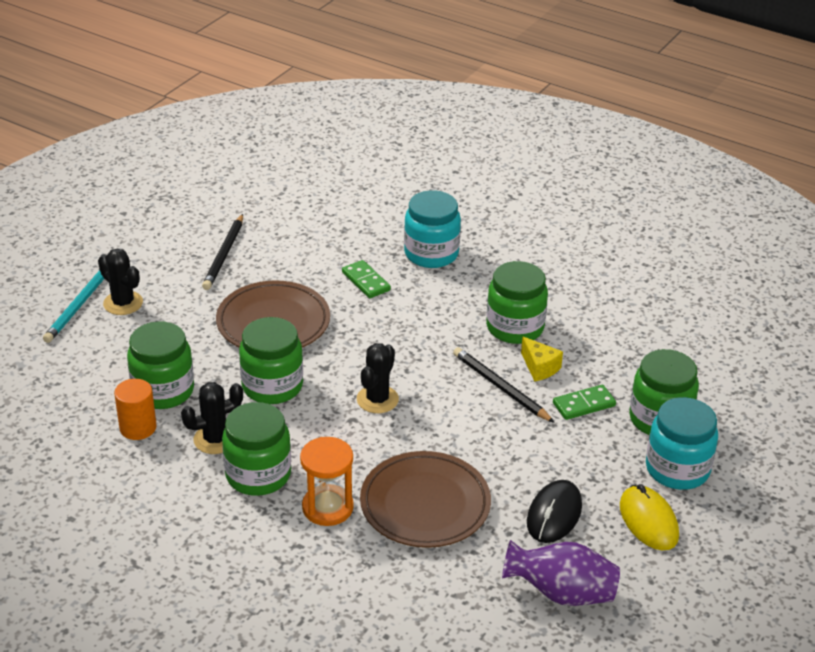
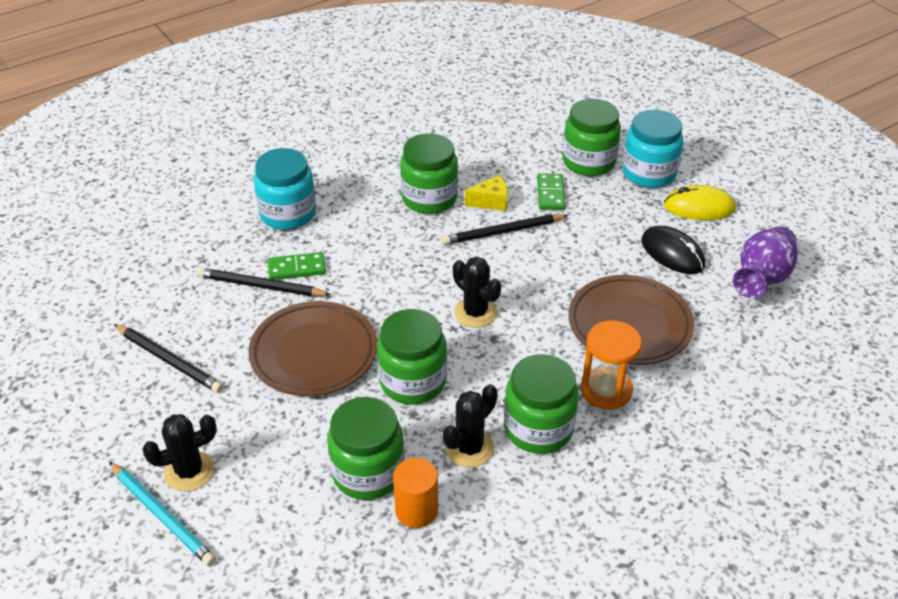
camera: 65 degrees left, 5 degrees up
(215, 439) = (469, 448): black cactus -> black cactus turned 45 degrees clockwise
(332, 270) = (261, 286): none -> black pencil

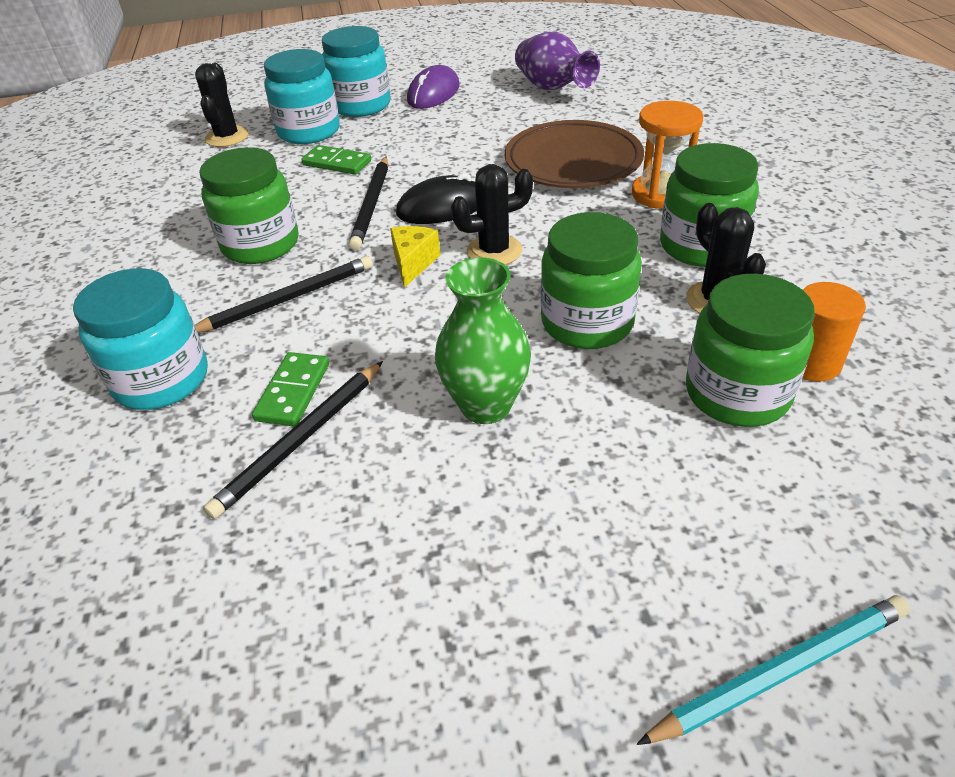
camera: 65 degrees left, 0 degrees up
(169, 360) = (400, 599): black pencil -> black pencil (287, 299)
(189, 471) = (685, 611): black cactus -> black cactus (227, 137)
(314, 353) = (486, 406): brown plate -> green vase
(491, 202) = (312, 202): yellow cheese -> yellow cheese (413, 263)
(588, 162) = (309, 131): green jar -> turquoise jar
(672, 253) = (487, 119): black mouse -> black mouse (442, 207)
(699, 207) = (433, 93): yellow mouse -> purple mouse

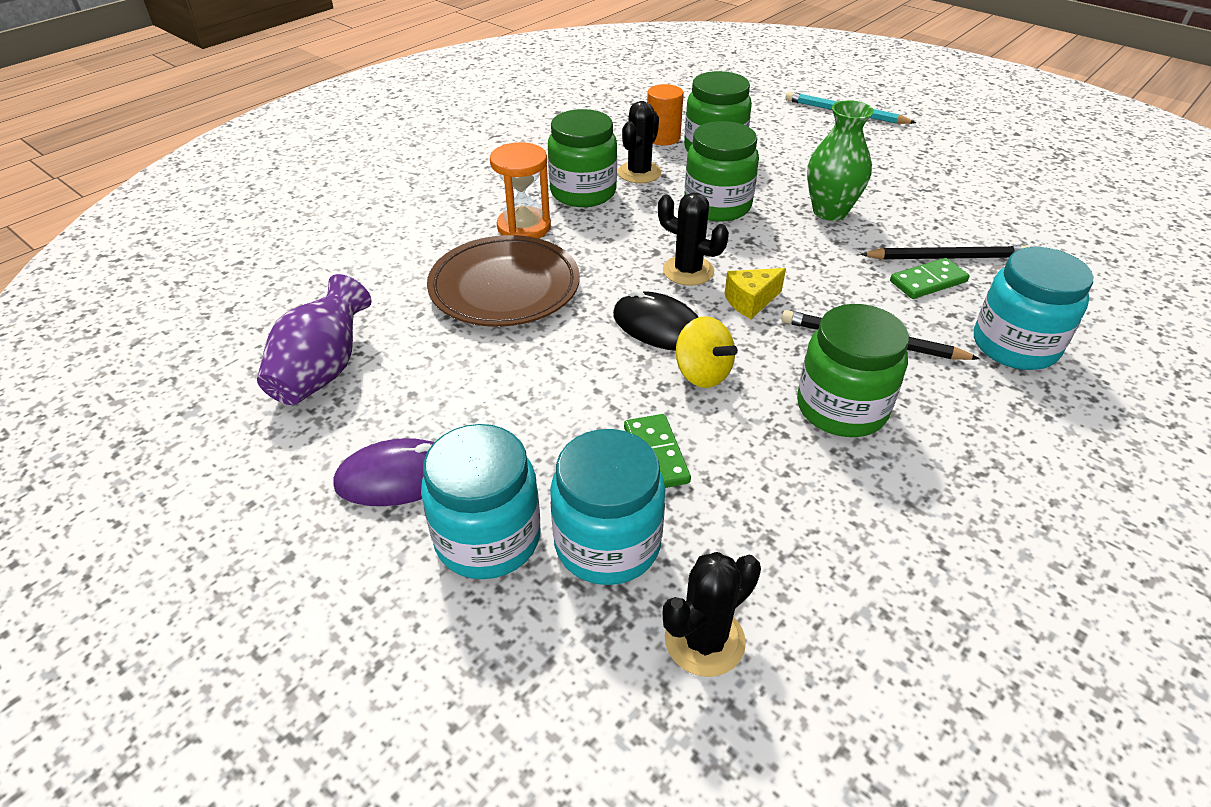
camera: 130 degrees left, 0 degrees up
(372, 205) = (702, 373): black pencil -> yellow spinning top

